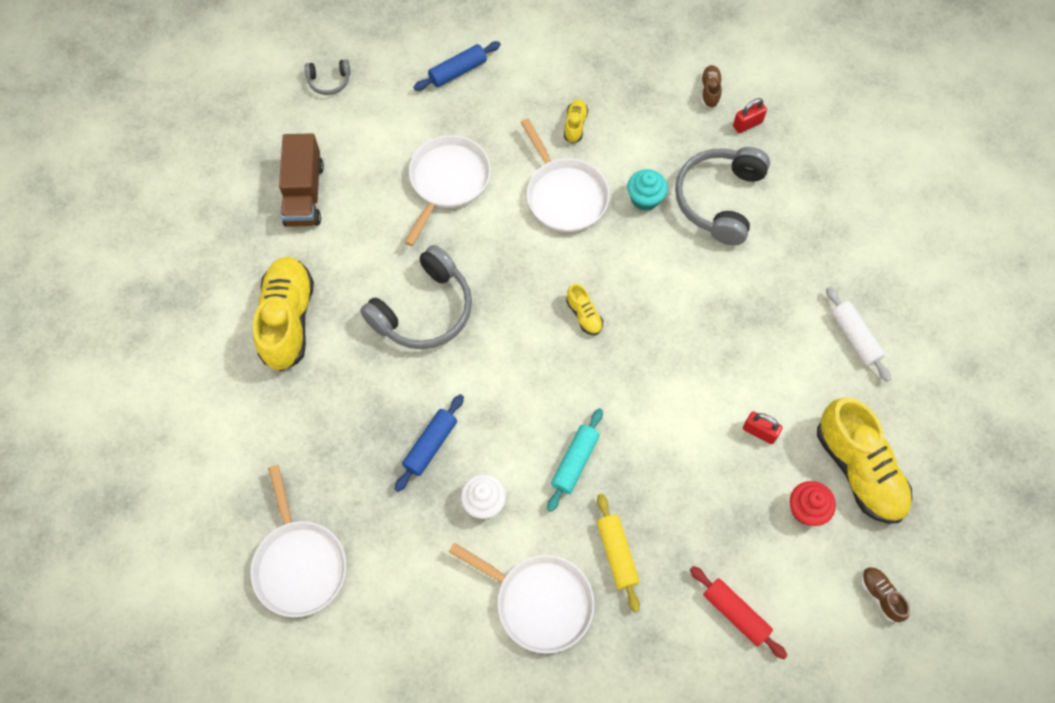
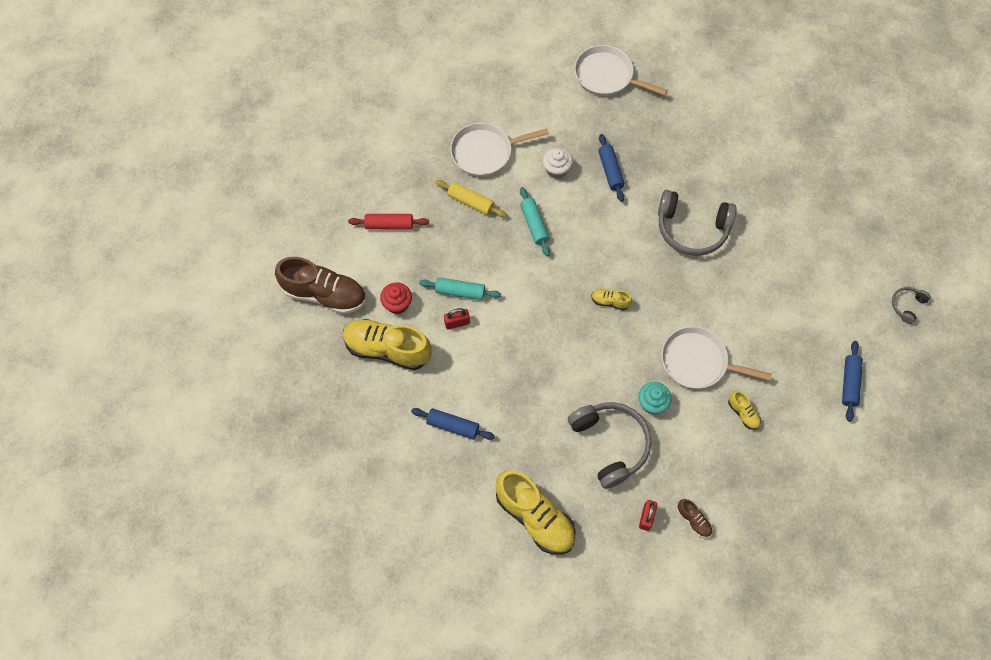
camera: 135 degrees right, 0 degrees up
(288, 320) = (749, 164): yellow shoe -> yellow shoe (535, 517)
(304, 194) = (828, 231): brown truck -> none
(424, 310) = (692, 229): grey headphones -> grey headphones turned 75 degrees counterclockwise
(448, 181) = (768, 309): white pan -> none
(726, 461) = (460, 292): none -> turquoise rolling pin
(855, 337) = (453, 426): white rolling pin -> blue rolling pin
(880, 595) = (325, 294): brown shoe -> brown shoe, size x2.24

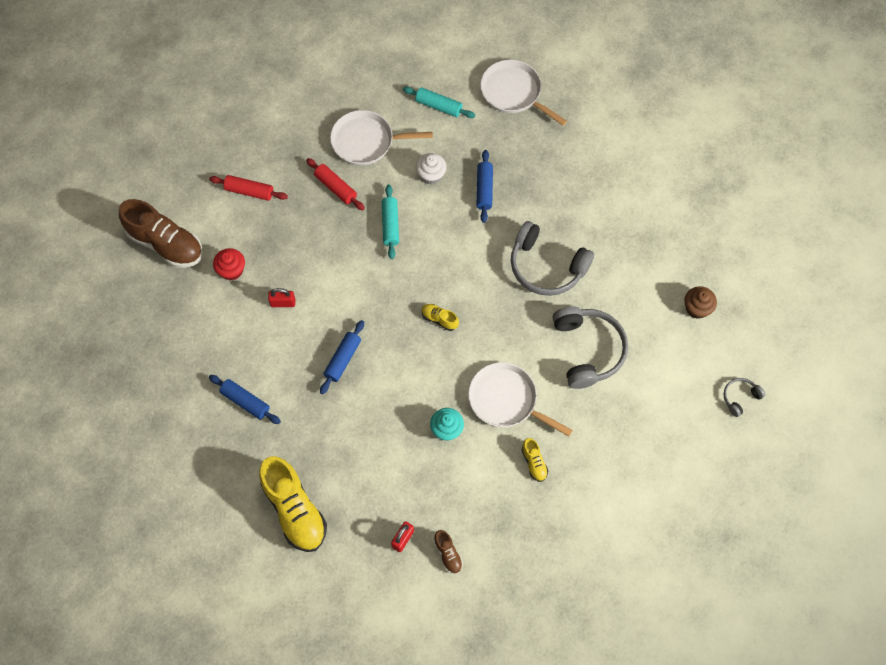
camera: 15 degrees right, 0 degrees up
(387, 349) = (208, 312): yellow shoe -> none
(460, 292) = (296, 273): turquoise rolling pin -> turquoise rolling pin (438, 106)
(470, 202) = (335, 187): yellow rolling pin -> red rolling pin
(610, 444) = (391, 458): grey headphones -> grey headphones (587, 350)
(840, 234) = (697, 308): none -> brown cupcake
(849, 383) = (652, 460): blue rolling pin -> blue rolling pin (343, 359)

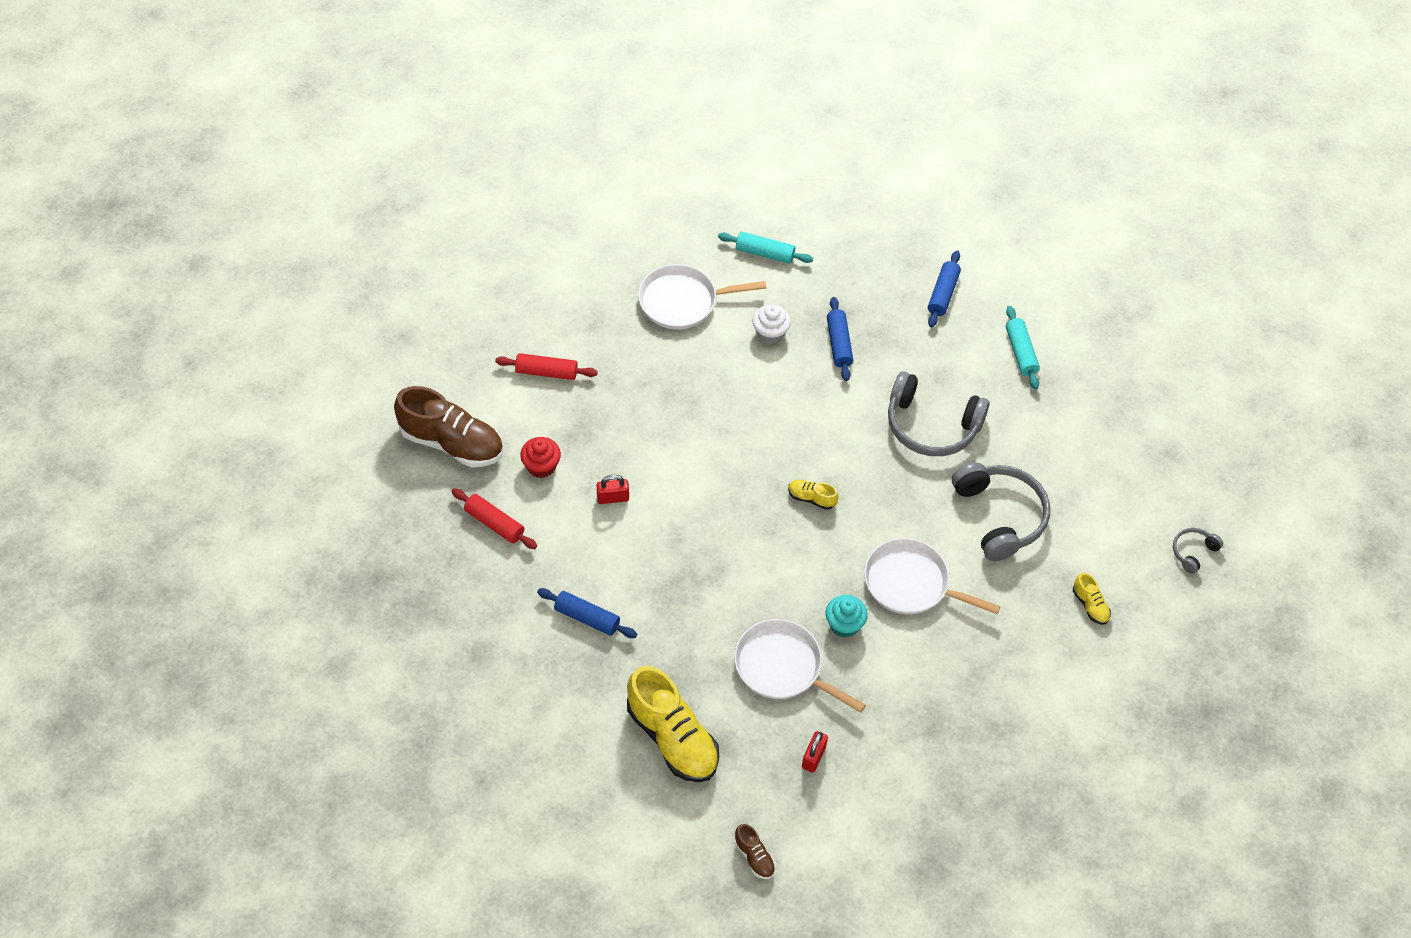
camera: 10 degrees left, 10 degrees down
(335, 187) = (654, 358): red rolling pin -> red rolling pin (494, 523)
(343, 359) = (700, 556): blue rolling pin -> blue rolling pin (943, 294)
(390, 225) = (730, 395): turquoise rolling pin -> turquoise rolling pin (1020, 352)
(448, 554) = (872, 769): brown shoe -> brown shoe (754, 857)
(513, 92) = (853, 230): white pan -> white pan (782, 667)
(534, 463) = (958, 652): yellow shoe -> yellow shoe (1090, 605)
(697, 308) = (1122, 456): brown cupcake -> none

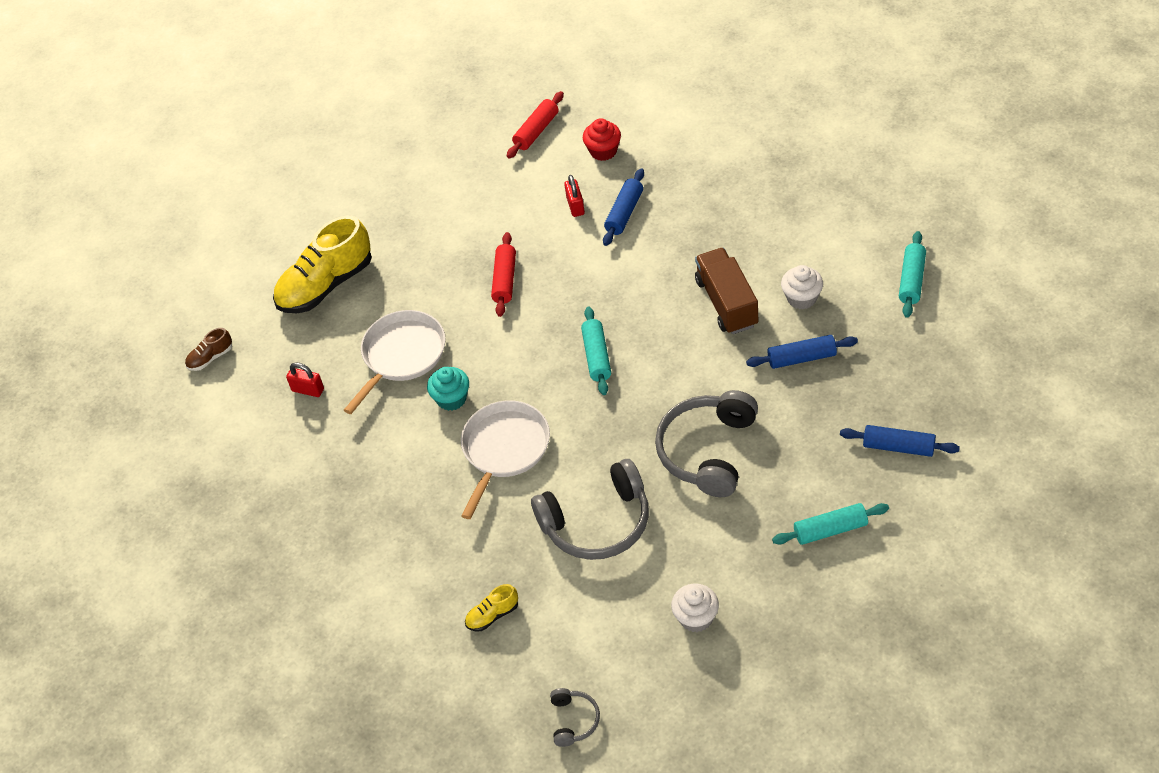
camera: 95 degrees right, 5 degrees down
(452, 443) = (619, 88): brown shoe -> none
(546, 372) = (713, 136): red rolling pin -> red rolling pin (505, 280)
(587, 618) = (444, 208): blue rolling pin -> blue rolling pin (624, 213)
(682, 301) = (826, 222): white pan -> none
(765, 389) = (726, 303): none -> brown truck
(811, 498) = (597, 356): yellow shoe -> turquoise rolling pin
(1099, 455) = (696, 618): none -> white cupcake
(1193, 552) = (574, 720): grey headphones -> grey headphones turned 45 degrees clockwise

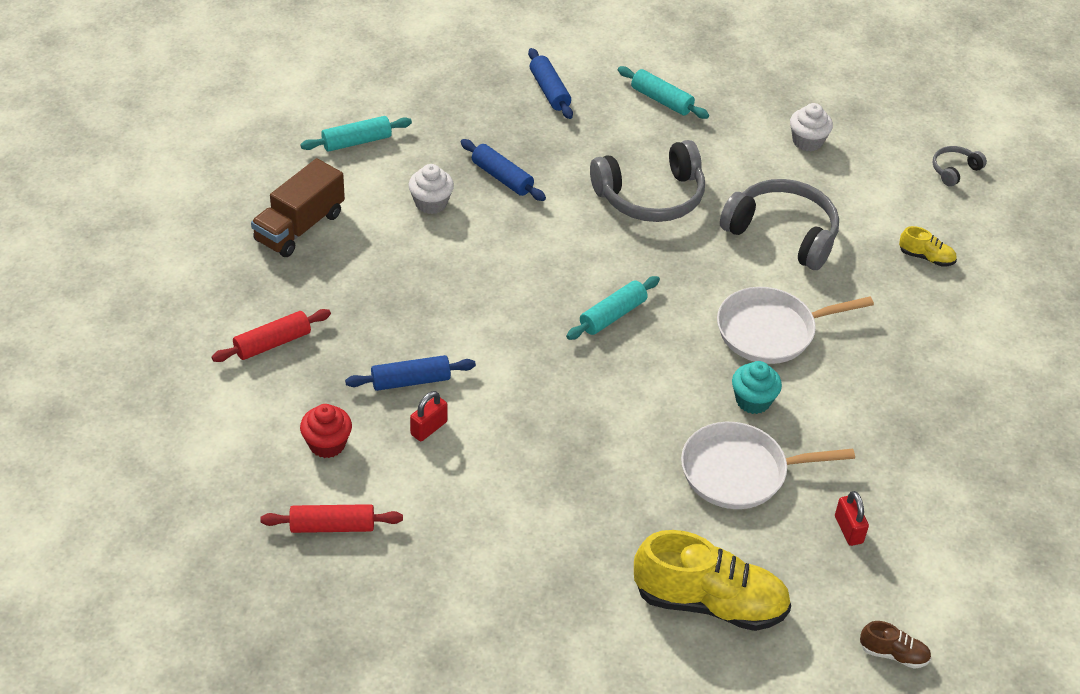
camera: 135 degrees left, 5 degrees down
(505, 280) = (576, 437): red rolling pin -> red rolling pin (272, 343)
(726, 303) = (475, 251): brown truck -> brown truck (299, 227)

